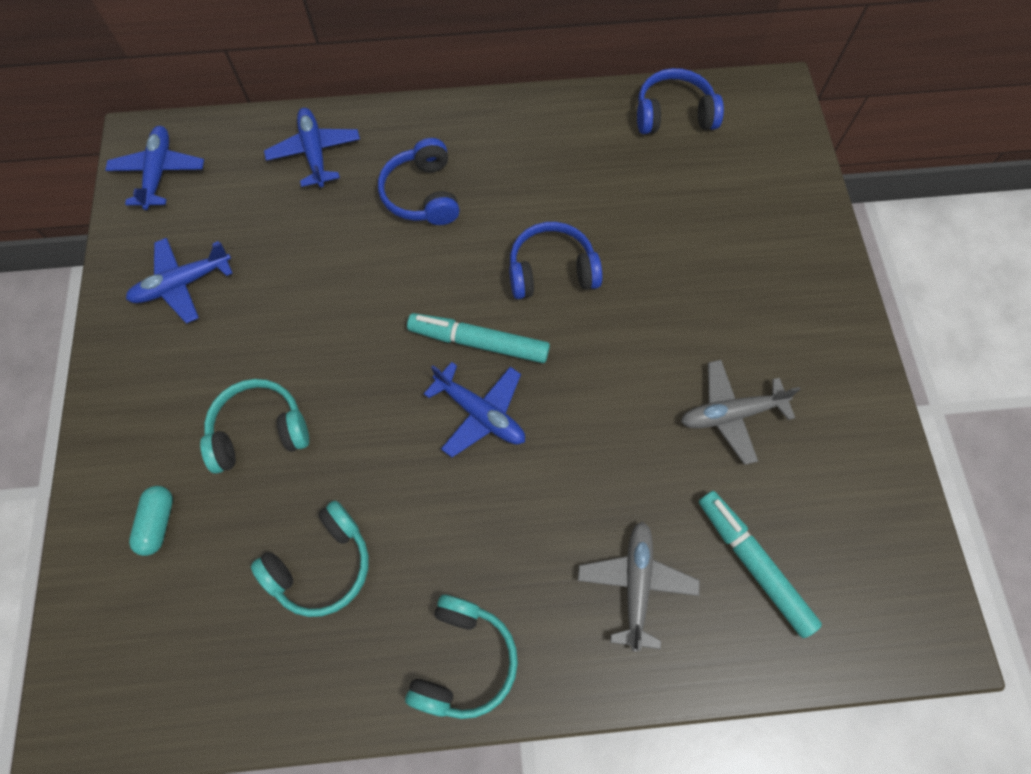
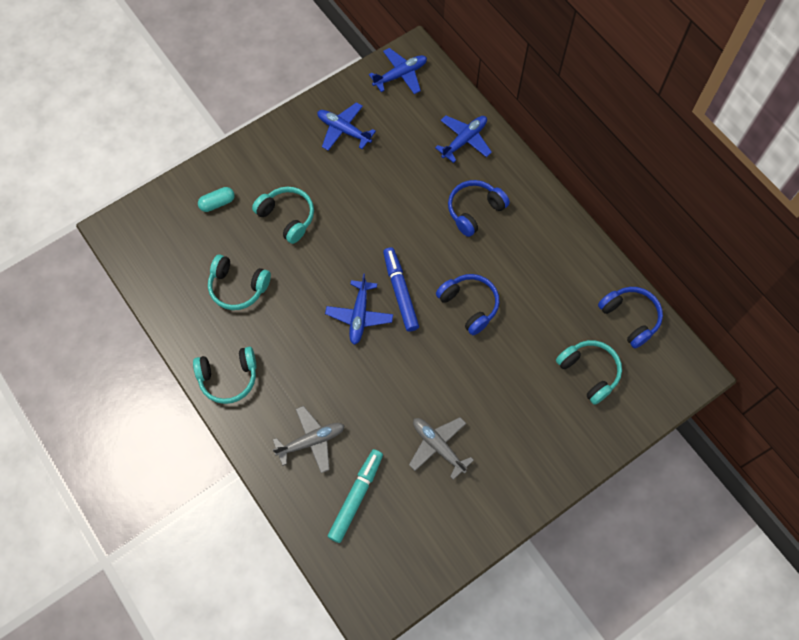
camera: 60 degrees right, 0 degrees up
(479, 342) = (400, 292): turquoise marker -> blue marker
(720, 191) = (589, 372): none -> turquoise headphones

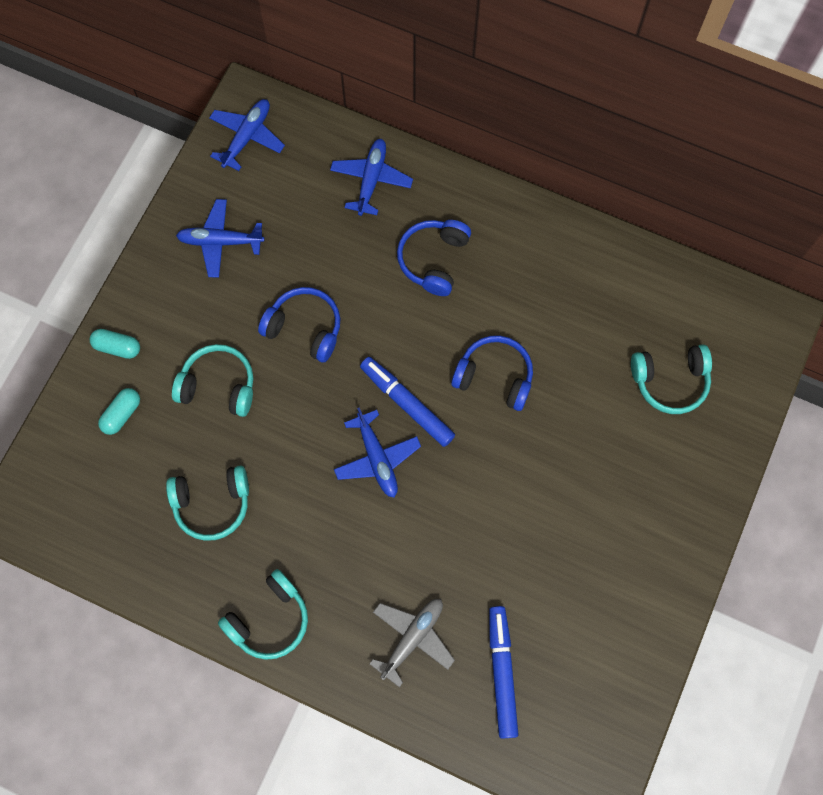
camera: 30 degrees left, 5 degrees up
(240, 161) = (117, 347): none -> turquoise capsule
(356, 497) = (502, 672): turquoise marker -> blue marker
(438, 446) = (557, 561): grey plane -> none
(589, 372) = (670, 381): turquoise headphones -> turquoise headphones turned 150 degrees clockwise
(630, 318) = (677, 294): blue headphones -> blue headphones (305, 328)

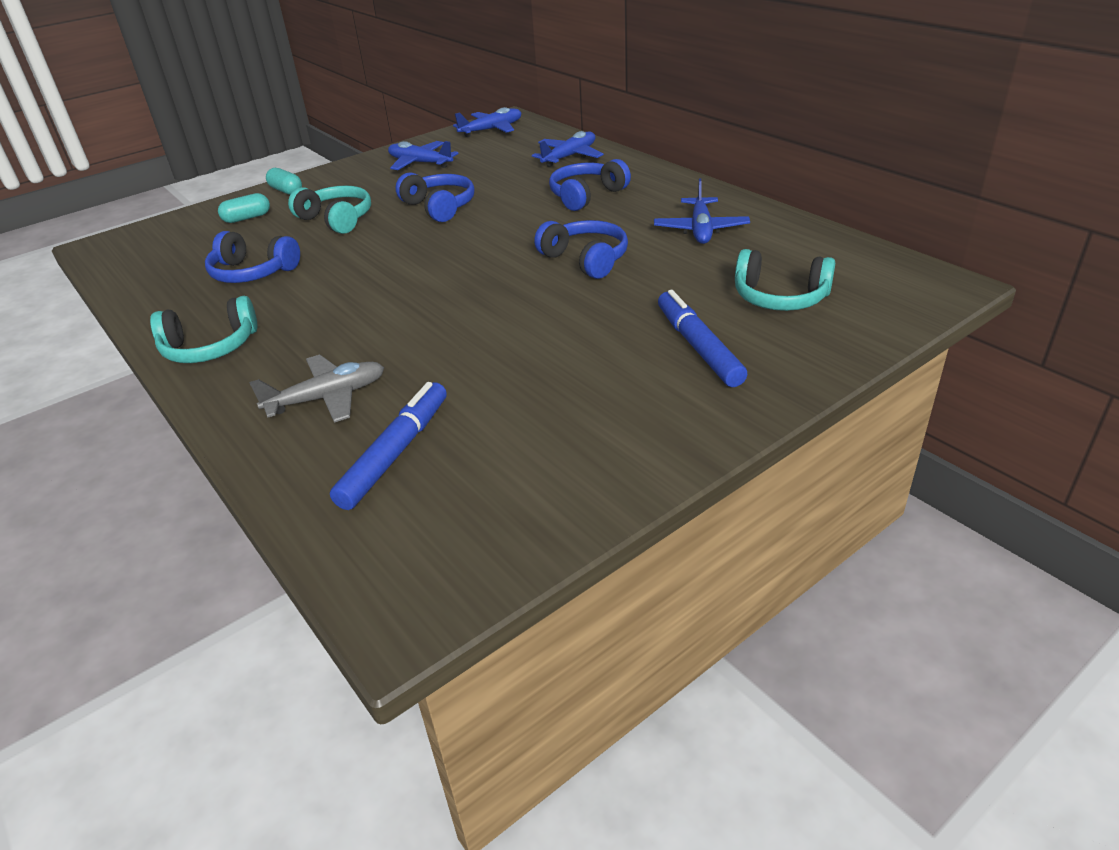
camera: 30 degrees right, 35 degrees down
(212, 504) = (253, 273): turquoise headphones -> blue headphones
(377, 458) = (424, 280): blue plane -> blue plane (701, 229)
(407, 404) = (485, 257): blue marker -> blue marker (698, 347)

